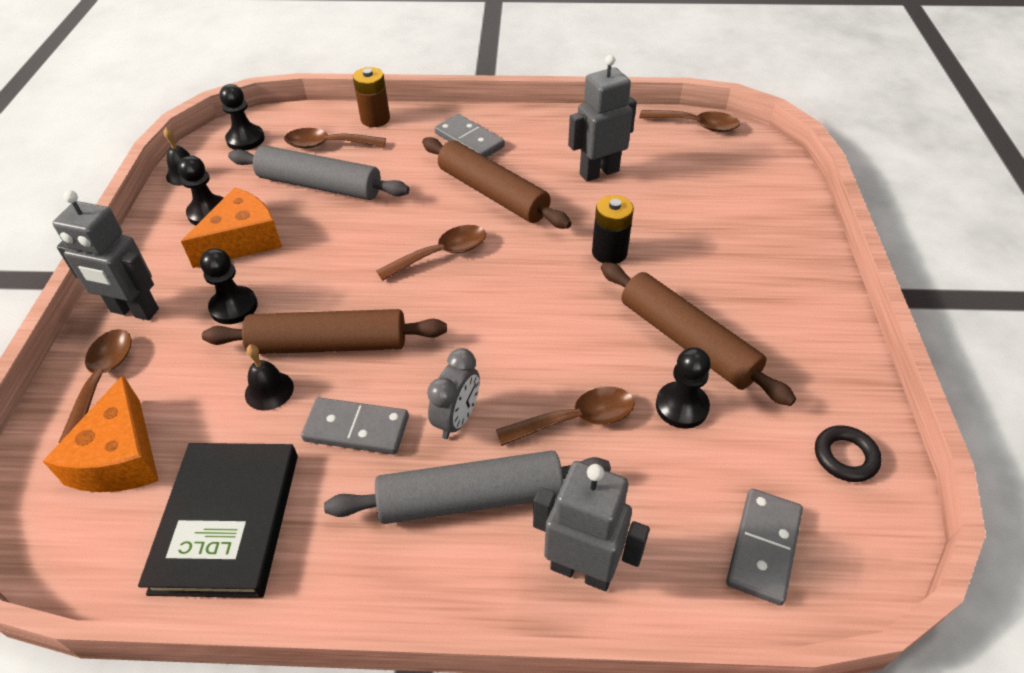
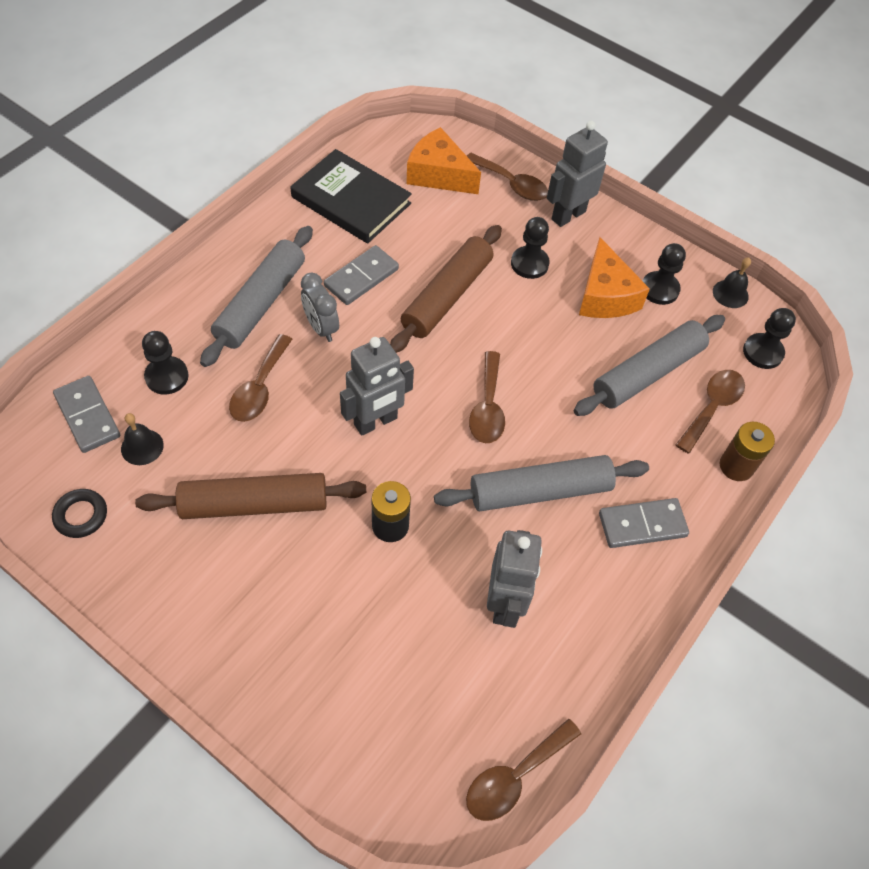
camera: 120 degrees right, 10 degrees up
(269, 390) = (432, 251): black bell -> black bell (142, 447)
(493, 194) = (539, 491): brown rolling pin -> grey rolling pin
(582, 570) = (169, 324): grey robot -> grey robot (376, 422)
(681, 406) = (209, 453): black pawn -> black pawn (167, 376)

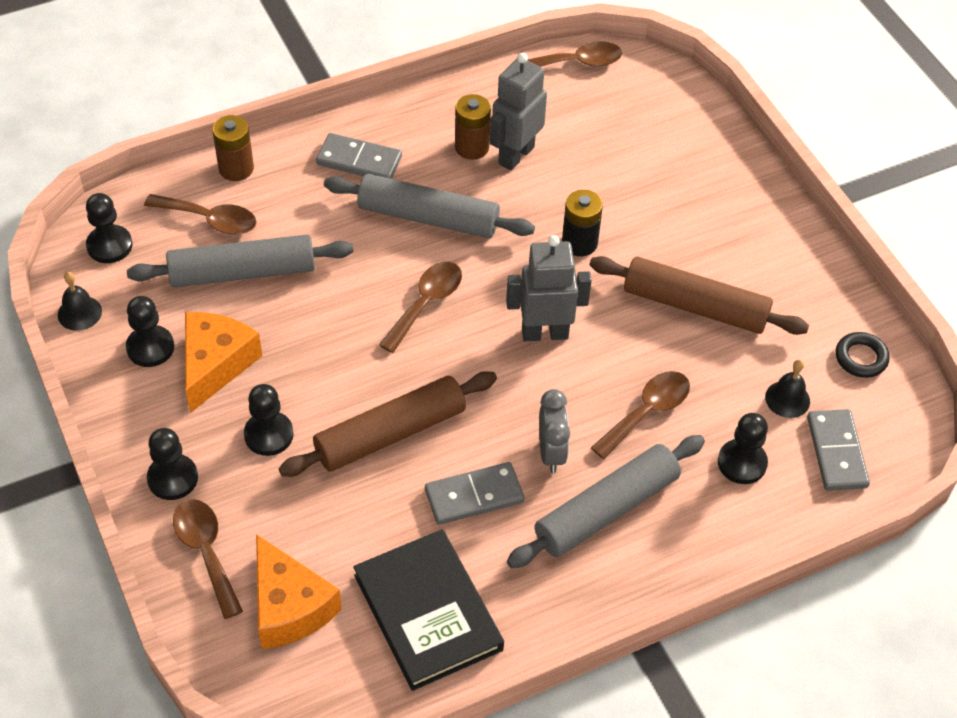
camera: 150 degrees left, 5 degrees down
(552, 592) = (472, 147): none -> brown battery
(568, 215) = (172, 478): grey robot -> black pawn
(712, 407) = (210, 220): brown spoon -> brown spoon turned 135 degrees counterclockwise

